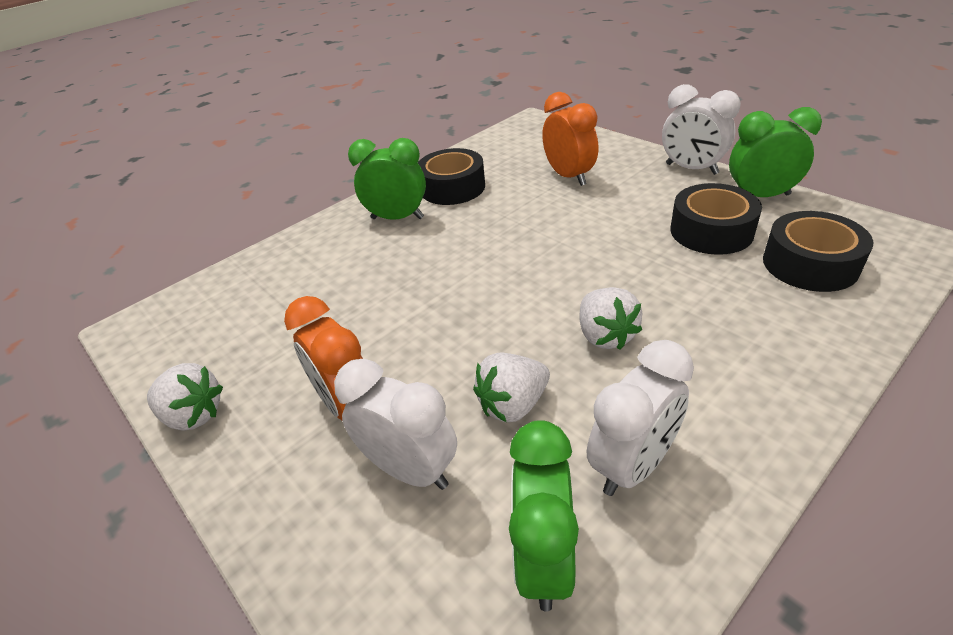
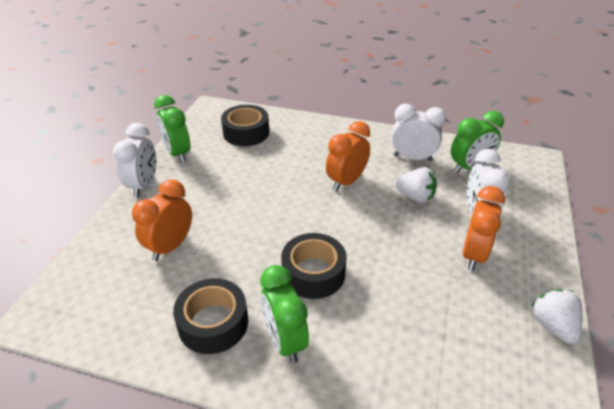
camera: 125 degrees left, 0 degrees up
(605, 335) = (346, 181): white strawberry -> orange clock
(711, 231) = (227, 165): black tape -> black tape (313, 273)

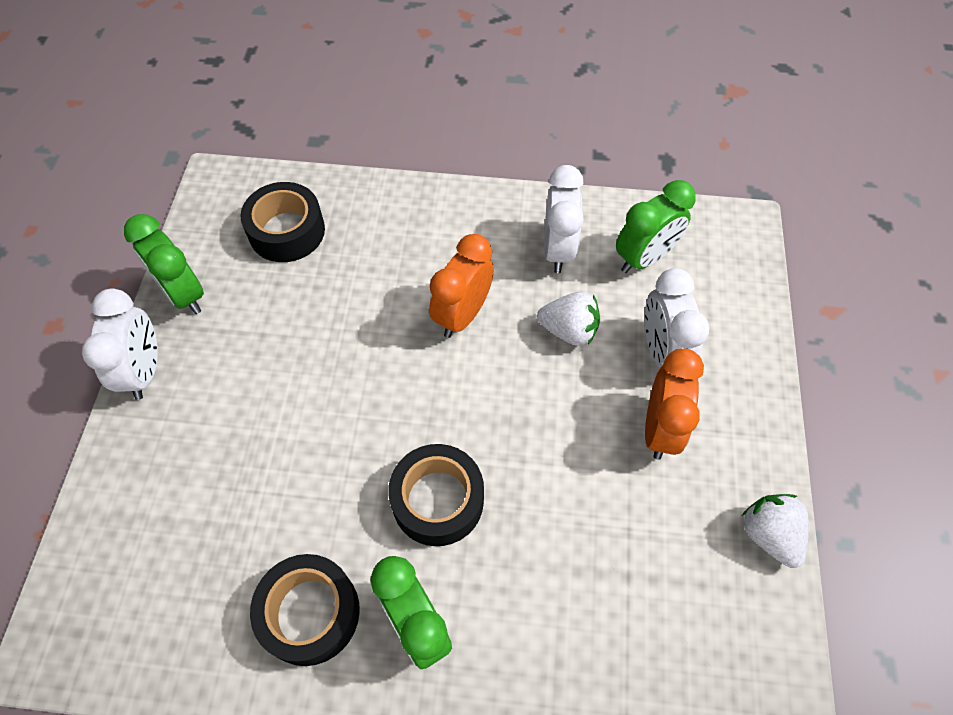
camera: 10 degrees left, 20 degrees up
(170, 246) = (216, 486): orange clock -> none
(412, 158) = (557, 250): white clock -> white clock turned 90 degrees clockwise

